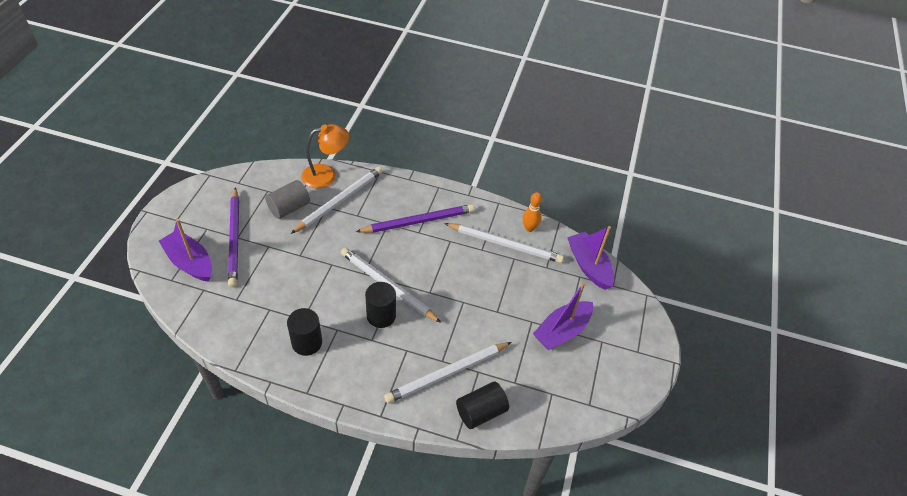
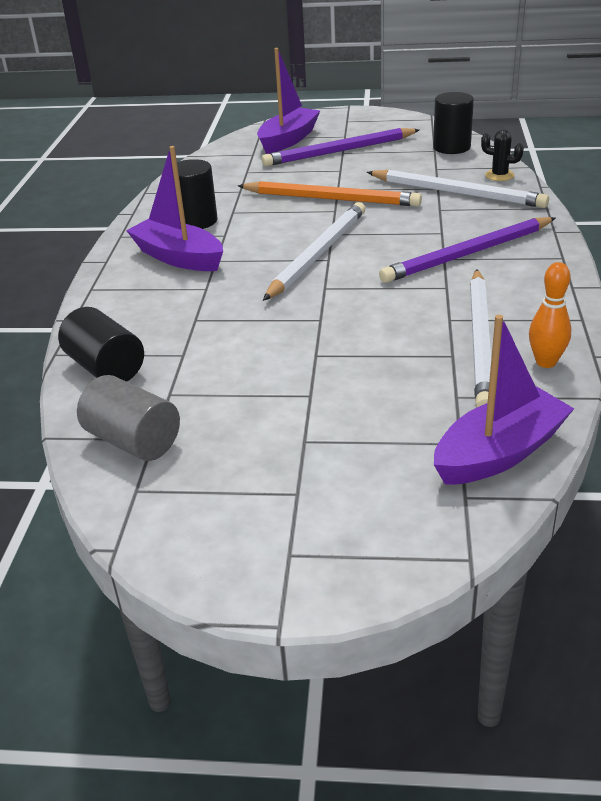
camera: 85 degrees right, 15 degrees down
(289, 208) = (415, 167): grey cylinder -> grey cylinder (133, 441)
(313, 262) = (331, 199): none -> orange pencil
(326, 175) = (499, 175): orange lamp -> black cactus
(381, 316) = (260, 259): black cylinder -> black cylinder (451, 147)
(418, 221) = (468, 254): purple pencil -> purple pencil turned 90 degrees clockwise
(447, 374) = (172, 327): white pencil -> none
(562, 331) = (302, 434): purple boat -> purple boat (179, 257)

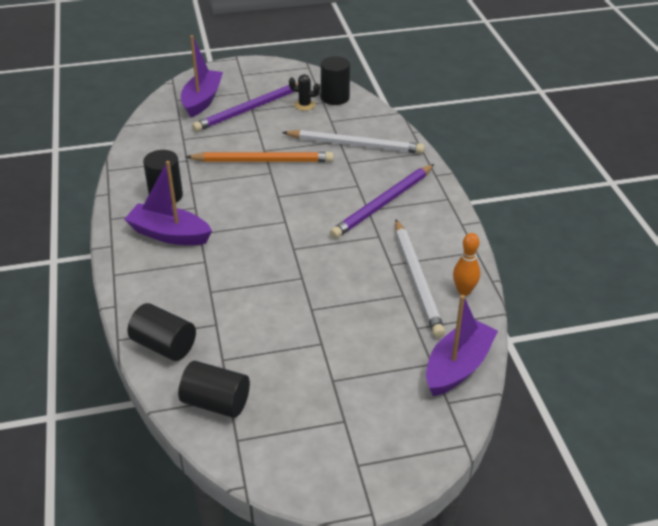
camera: 20 degrees left, 5 degrees up
(133, 441) = (216, 402): grey cylinder -> black cylinder
(318, 254) = (275, 217): white pencil -> none
(499, 175) = (380, 124): black cactus -> black cactus (304, 105)

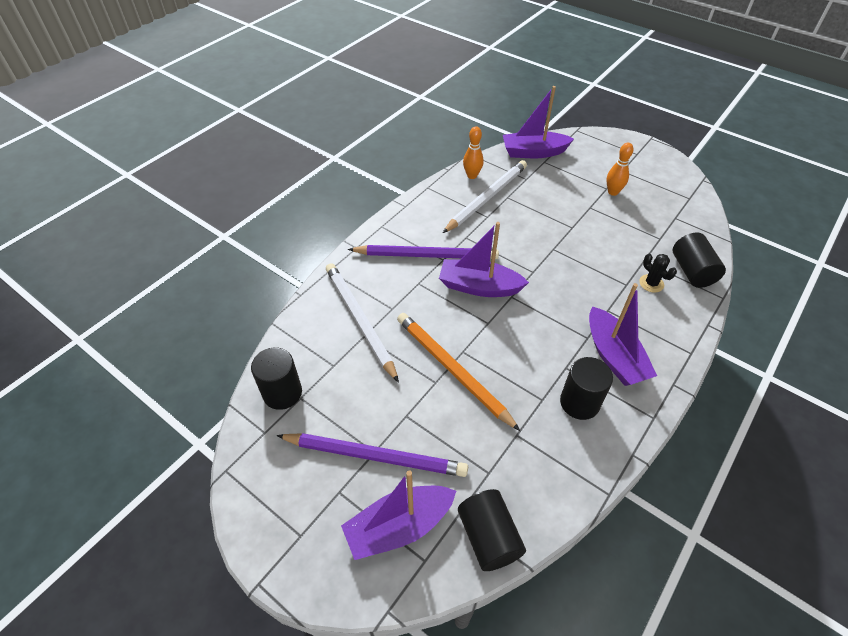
camera: 130 degrees left, 10 degrees up
(216, 402) = (685, 220): black cylinder -> black cylinder (488, 537)
(304, 105) = (321, 409): black cactus -> black cactus (651, 283)
(315, 211) = (479, 287): none -> purple boat
(321, 380) = (613, 192): none -> orange bowling pin

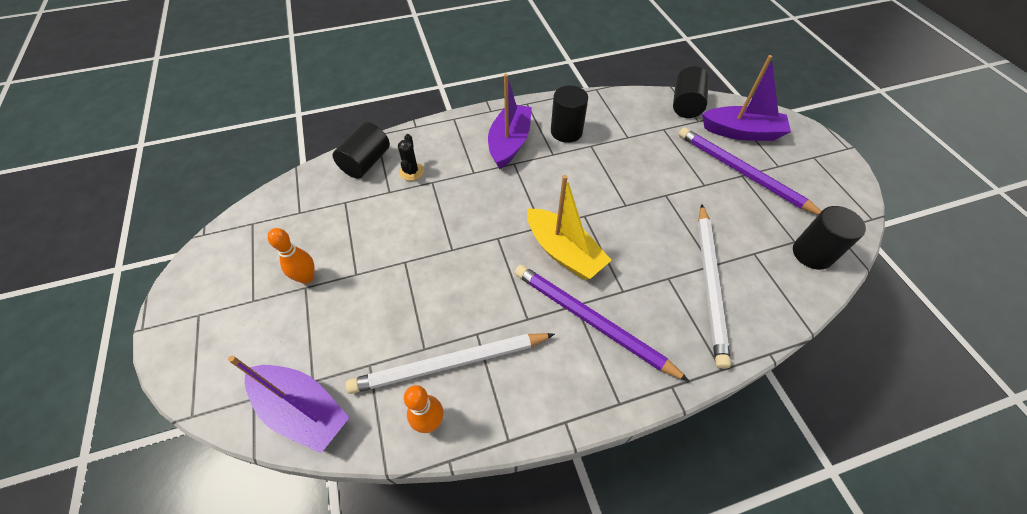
camera: 145 degrees left, 5 degrees up
(452, 370) = (645, 196): orange pencil -> none
(479, 287) = (564, 252): purple boat -> yellow boat

